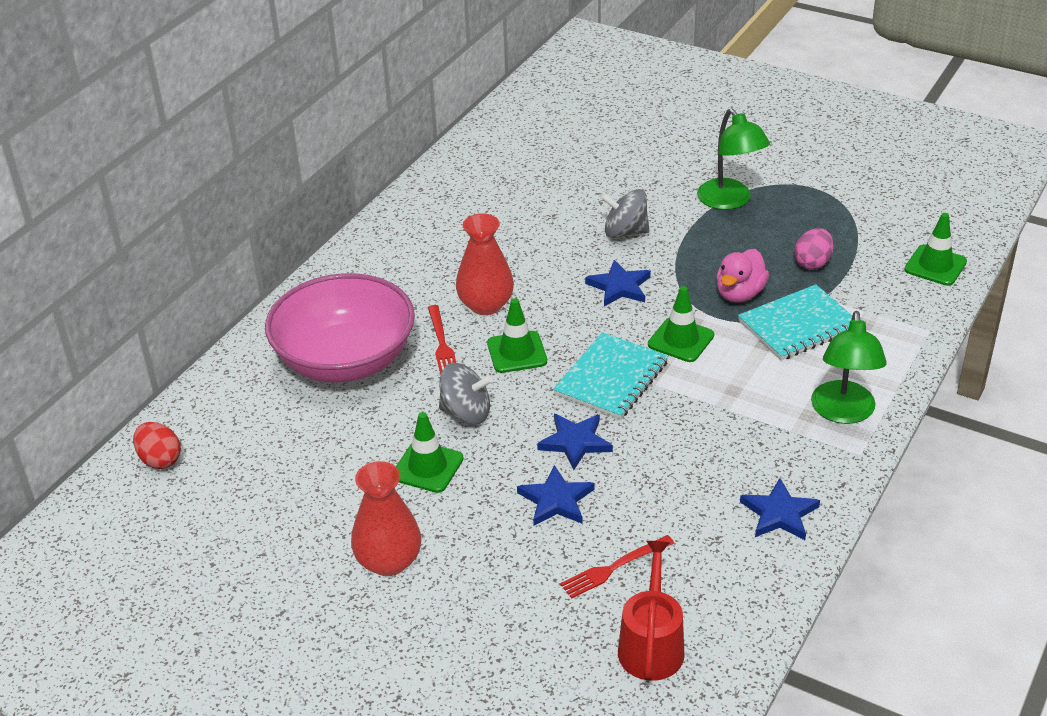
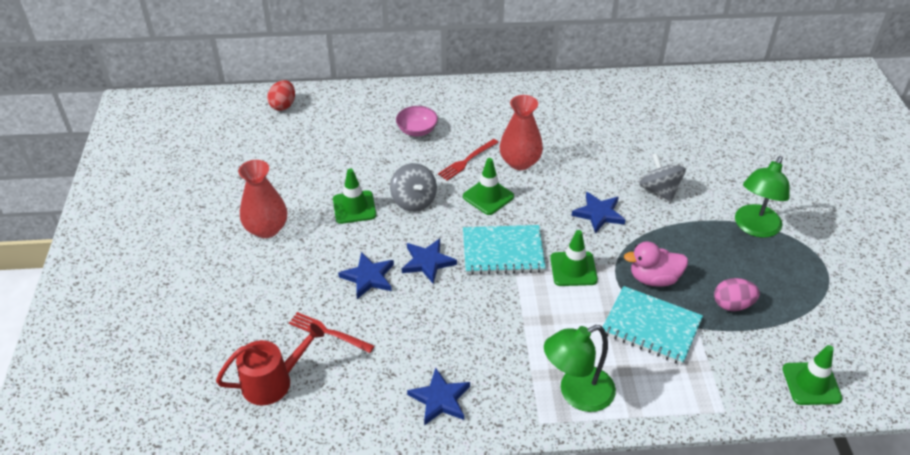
camera: 55 degrees right, 5 degrees up
(345, 360) = (417, 130): pink bowl -> pink bowl, size x0.41

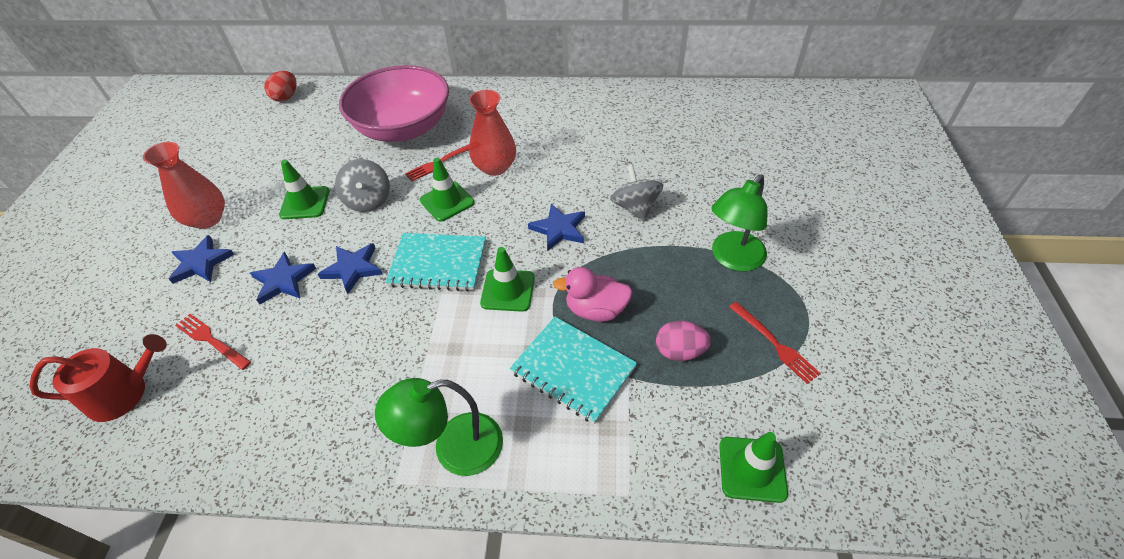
camera: 10 degrees right, 5 degrees up
(417, 130) = (403, 128): pink bowl -> pink bowl, size x2.42
(440, 399) = (294, 437): blue star -> blue star (201, 263)
(805, 292) = (774, 343): none -> red fork

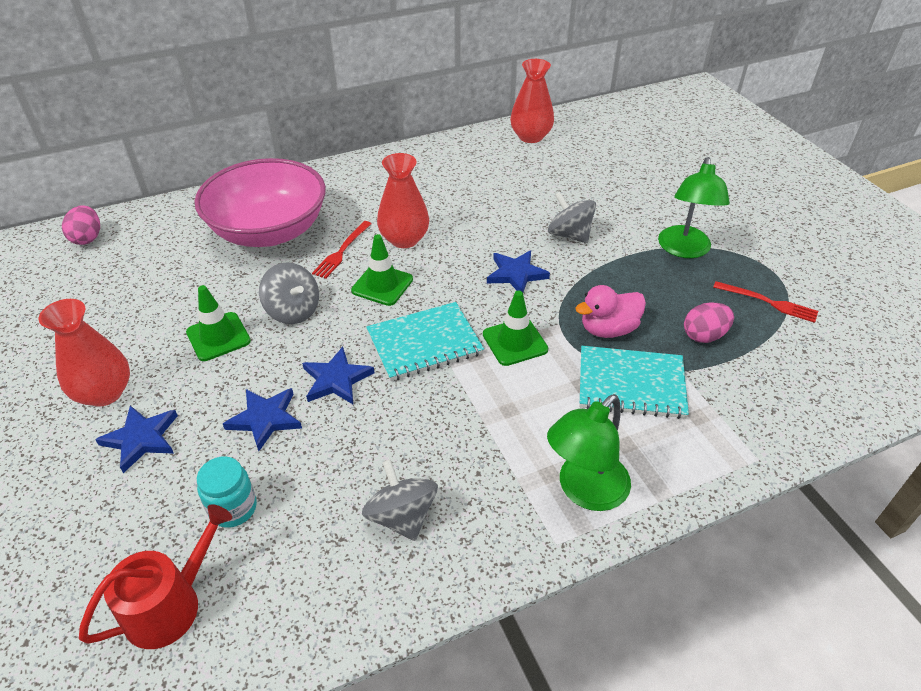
camera: 30 degrees left, 5 degrees down
(211, 340) = (233, 508): red fork -> turquoise jar
(286, 97) = (87, 238): red egg -> pink egg
(307, 401) = (402, 516): none -> grey spinning top
(677, 103) = (530, 137): none -> red vase
(752, 469) = (828, 399): green traffic cone -> none

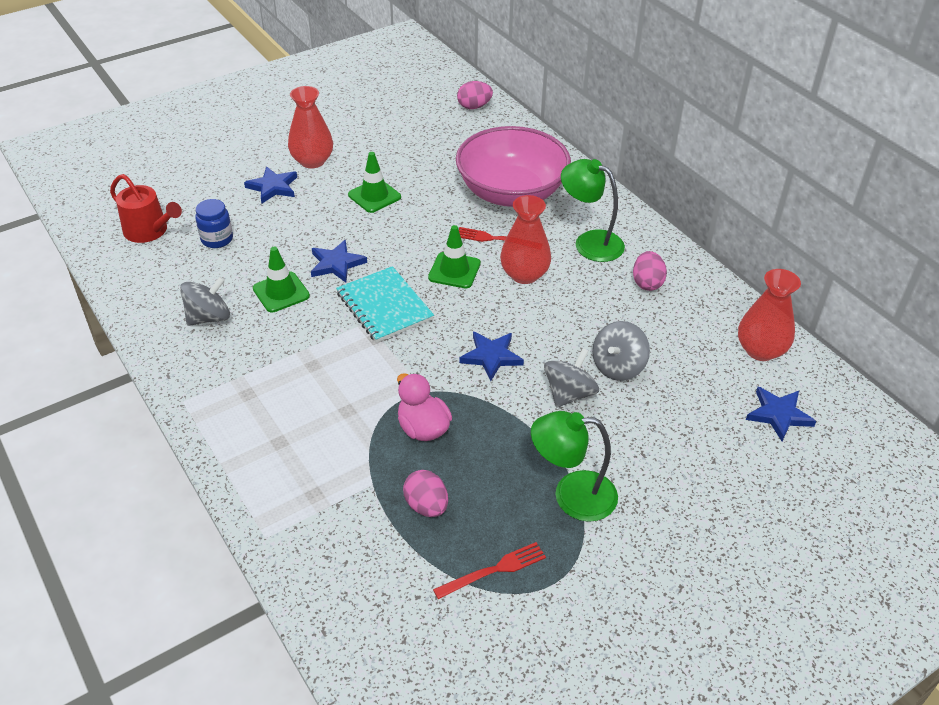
camera: 80 degrees right, 0 degrees up
(233, 508) = (217, 239): turquoise jar -> blue jar
(265, 419) = (294, 236): blue star -> blue star (778, 414)
(293, 311) = (410, 227): grey spinning top -> grey spinning top (618, 367)
(438, 173) = (647, 283): none -> pink egg
(515, 342) = (394, 362): green traffic cone -> green traffic cone (281, 292)
(584, 491) = (230, 416): green lamp -> green lamp (590, 242)
(631, 384) = (351, 445): turquoise notebook -> none
(768, 302) = (493, 570): red fork -> red fork turned 135 degrees counterclockwise

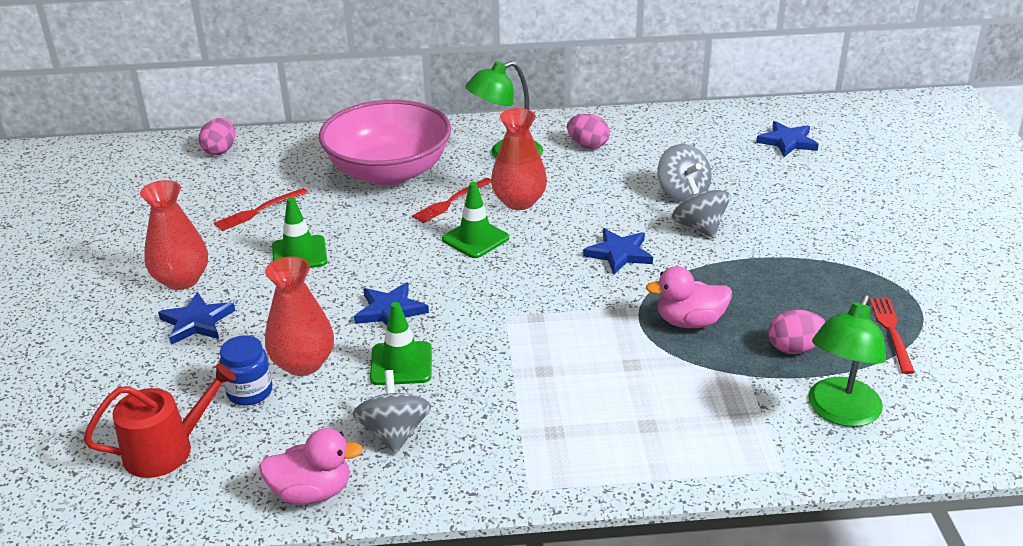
camera: 60 degrees left, 10 degrees down
(138, 304) = (312, 492): none -> pink duck
(384, 306) = (491, 297): turquoise notebook -> none
(413, 156) = (259, 210): none -> red fork
(572, 495) = (823, 264): green lamp -> green lamp (839, 412)
(760, 350) = (711, 125): red vase -> red vase (303, 363)

